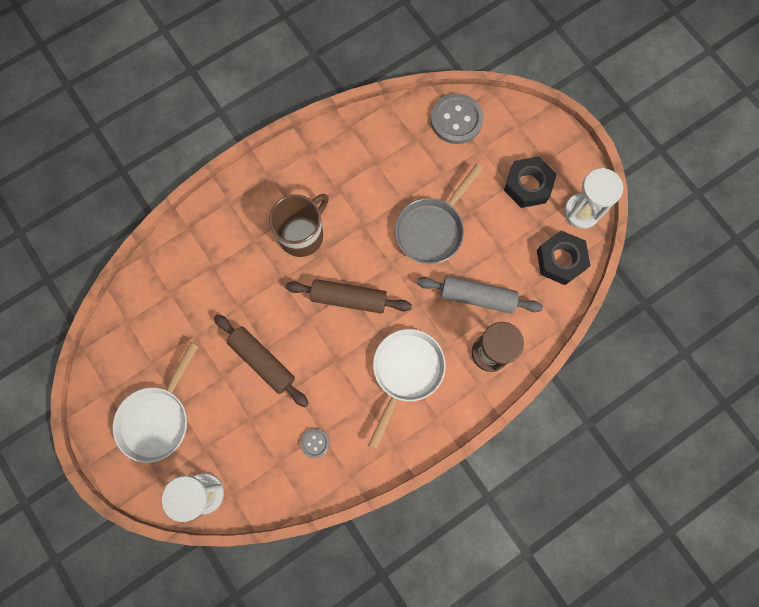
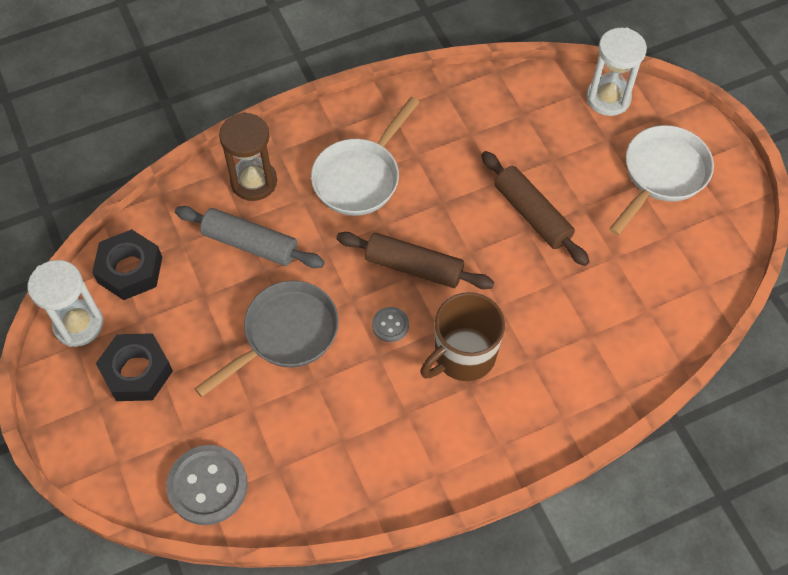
camera: 170 degrees left, 15 degrees down
(315, 443) = (479, 125): grey button -> grey button (390, 325)

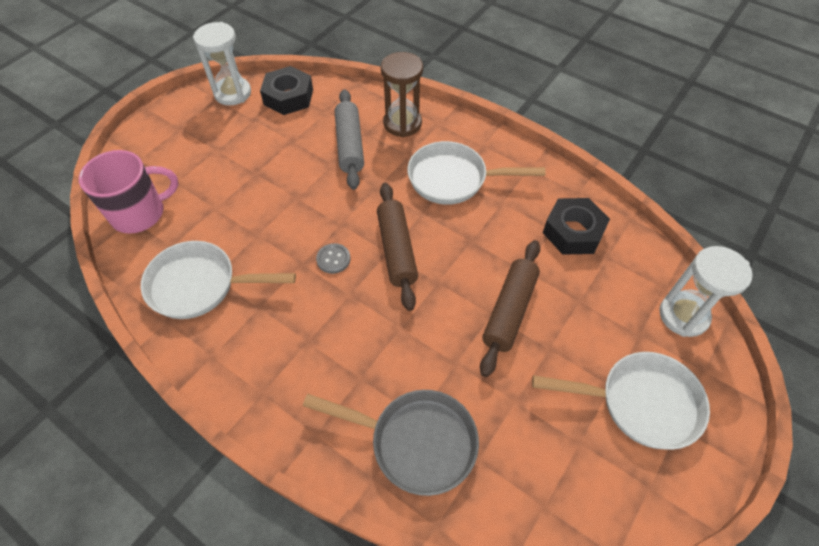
camera: 60 degrees right, 5 degrees down
(137, 372) = (212, 136): black nut -> black nut (573, 232)
(207, 486) = (140, 213): grey button -> pink mug
(285, 335) = (286, 199): grey pan -> grey pan (415, 442)
(347, 457) = (200, 285): none -> white pan
(463, 356) = (334, 323): brown mug -> none

